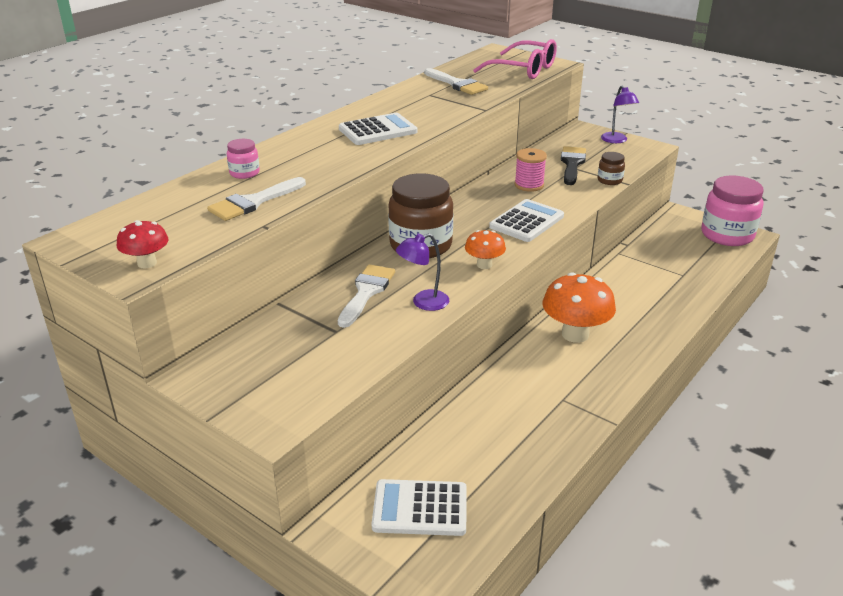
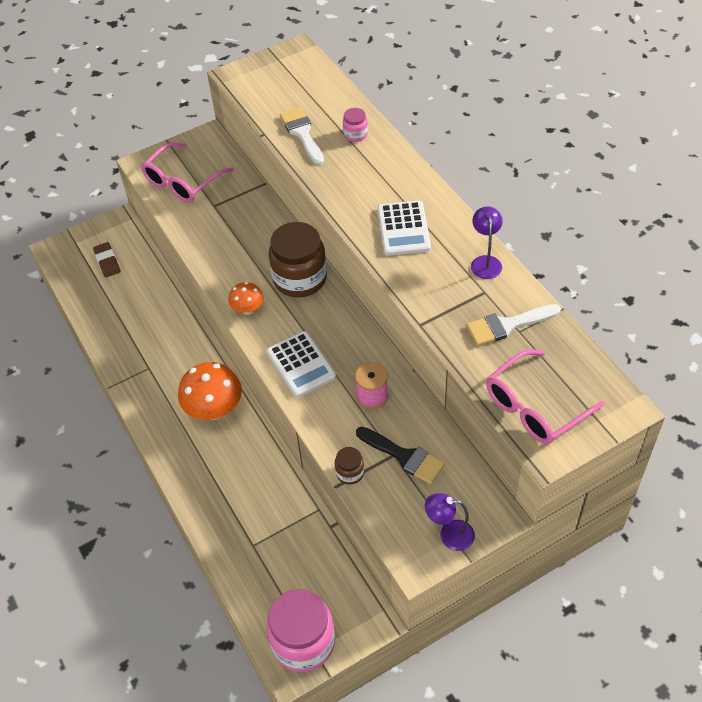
camera: 115 degrees right, 20 degrees up
(147, 263) = (246, 80): red mushroom -> none
(299, 372) = (182, 181): none -> pink glasses
(366, 292) = (251, 230): white brush -> none
(420, 508) = (107, 262): white calculator -> brown eraser
(423, 302) = (219, 258): purple lamp -> purple lamp (485, 262)

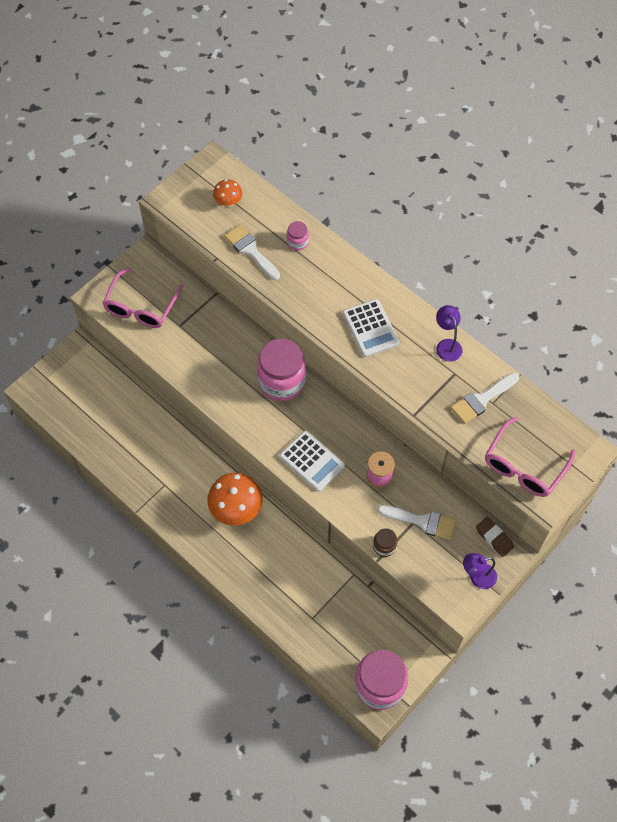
camera: 20 degrees left, 10 degrees up
(107, 262) = (85, 391): brown eraser -> brown eraser (494, 538)
(248, 309) = (248, 421): orange mushroom -> orange mushroom (228, 202)
(300, 278) = (282, 381): brown jar -> pink jar
(404, 456) = (422, 521): black brush -> white brush

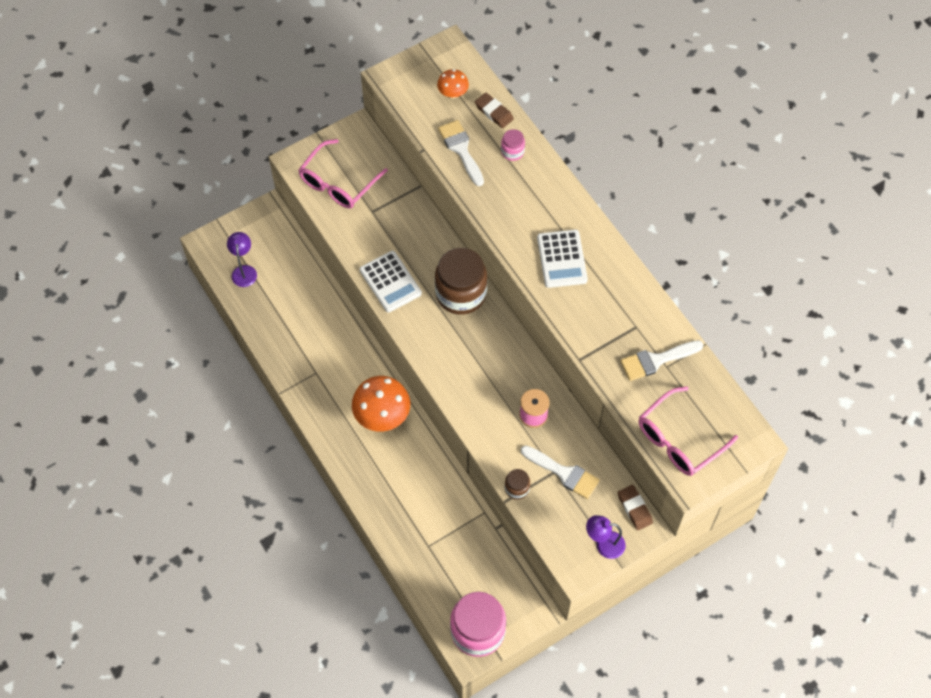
camera: 15 degrees right, 0 degrees up
(270, 211) = (494, 112): none -> brown eraser
(282, 381) = (461, 293): pink jar -> brown jar
(311, 461) = (467, 383): white calculator -> white calculator (390, 282)
(447, 345) = (637, 295): purple lamp -> purple lamp (244, 271)

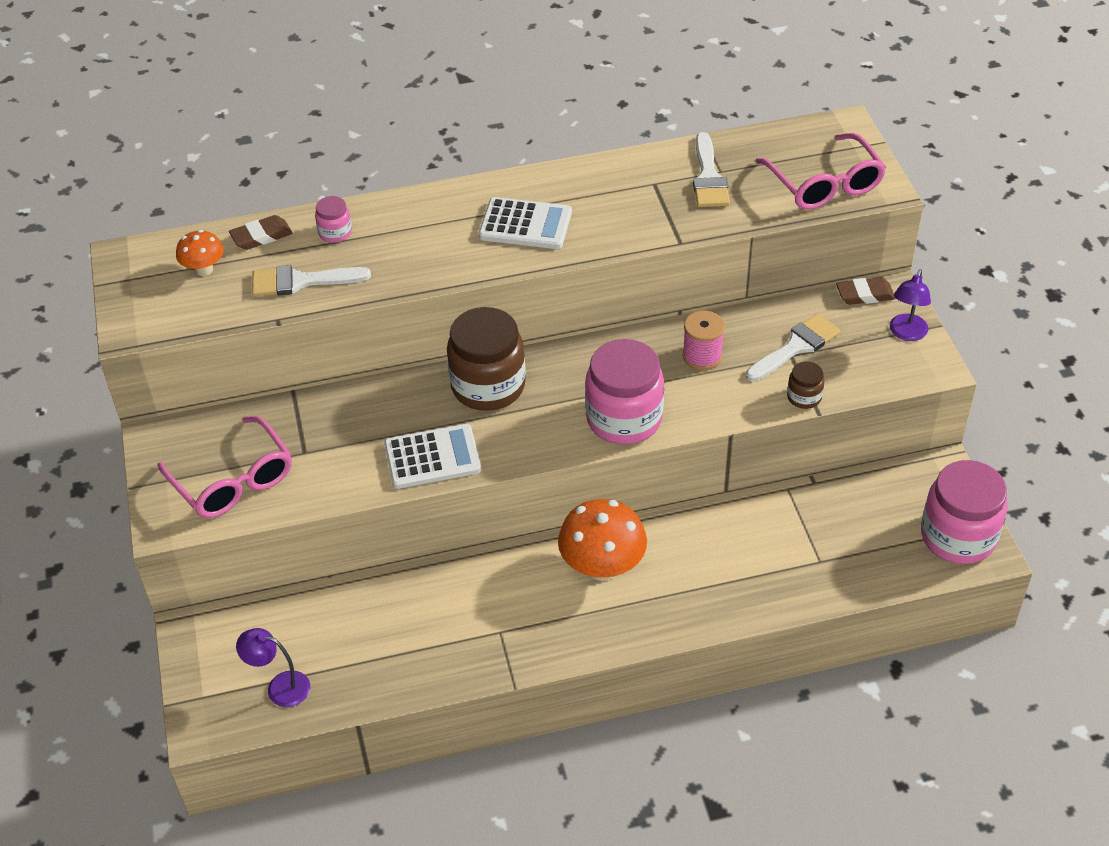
camera: 70 degrees left, 15 degrees down
(459, 382) = (624, 419): none -> pink jar

